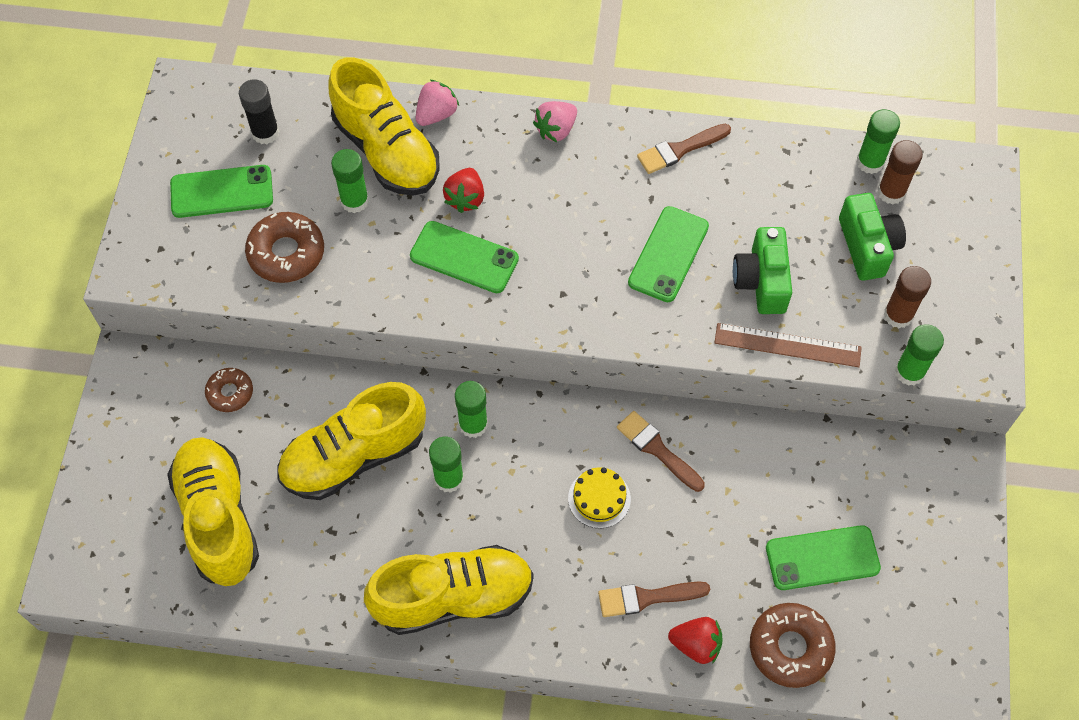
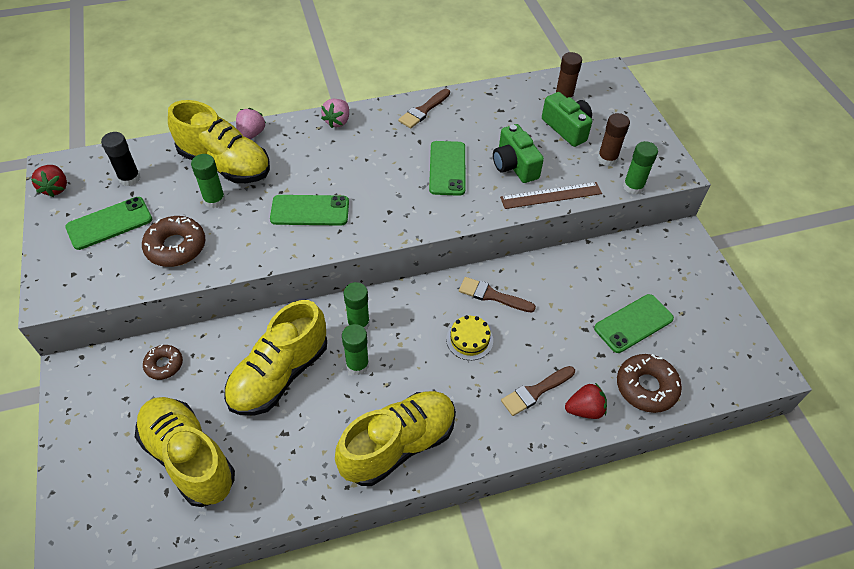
camera: 25 degrees left, 10 degrees down
(465, 198) = (294, 176): red strawberry -> red strawberry (55, 188)
(870, 162) = (542, 85): green glue stick -> none

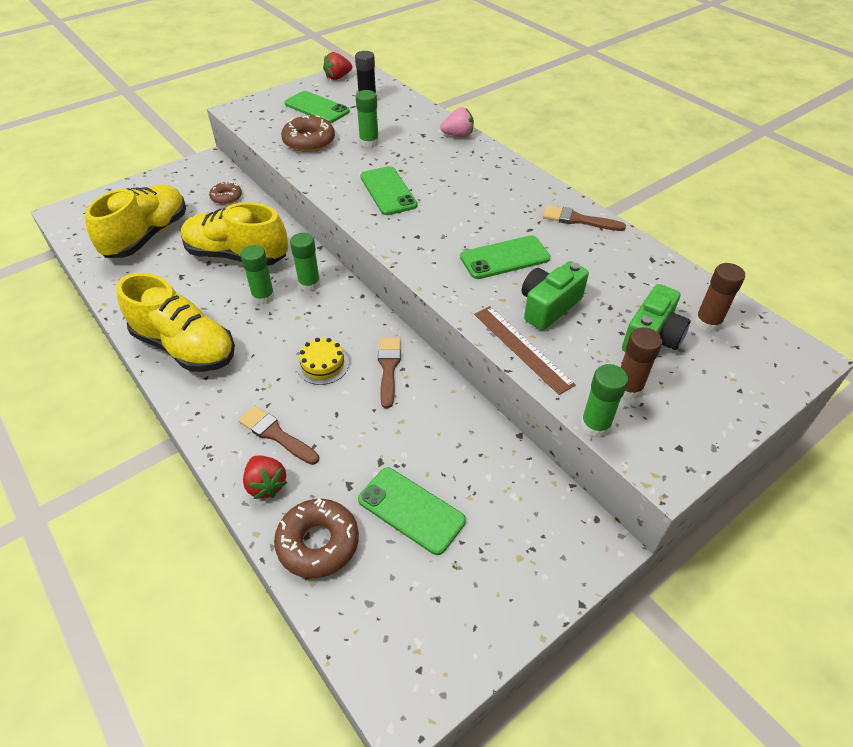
camera: 70 degrees right, 5 degrees down
(225, 164) = (413, 134): yellow shoe -> none
(337, 121) = (514, 173): pink strawberry -> none

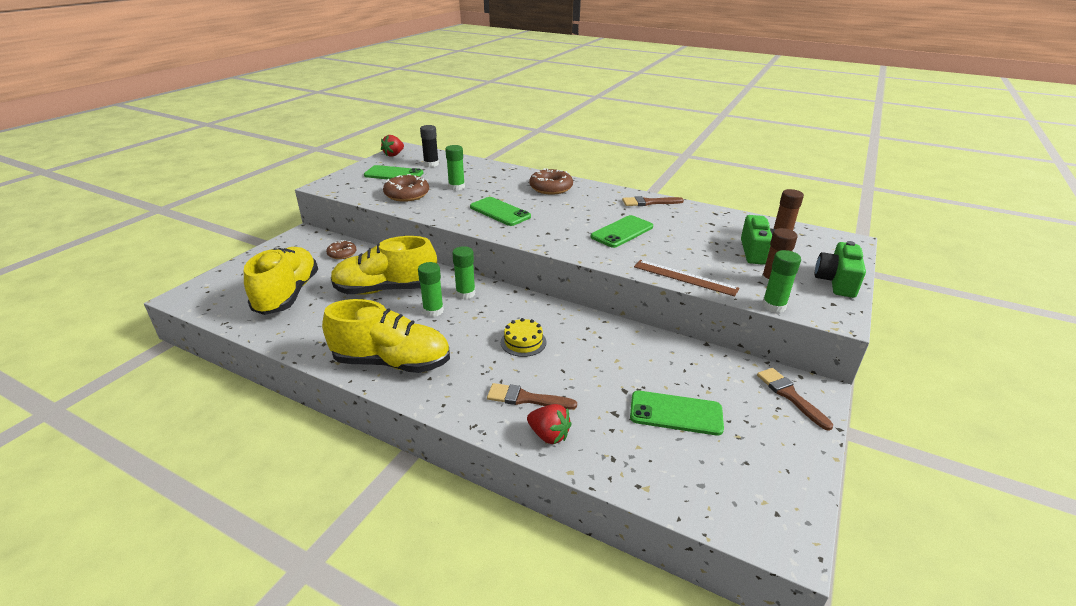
camera: 25 degrees left, 15 degrees down
(318, 543) = (626, 459): brown donut -> brown donut (551, 188)
(388, 368) = (576, 330): brown brush -> brown brush (790, 396)
(458, 135) = (520, 173): pink strawberry -> none
(548, 306) = (678, 251): green camera -> green camera (836, 281)

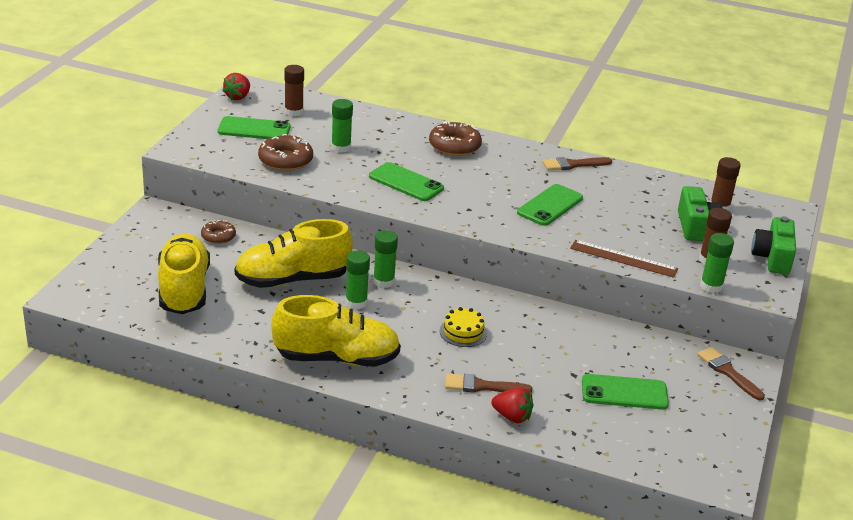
camera: 10 degrees left, 0 degrees up
(431, 164) = (294, 112): black glue stick -> brown glue stick

